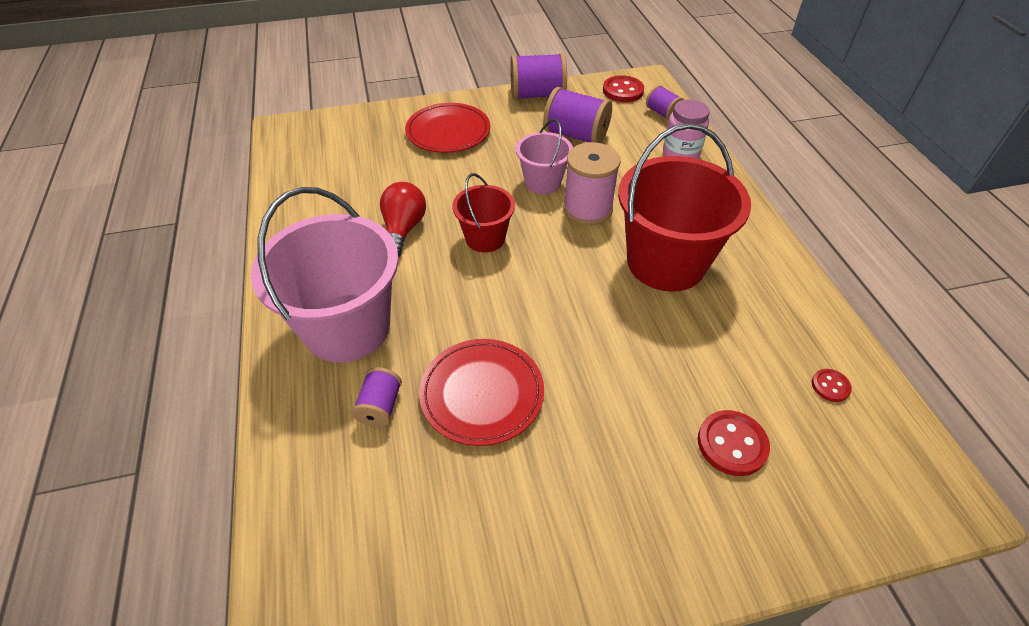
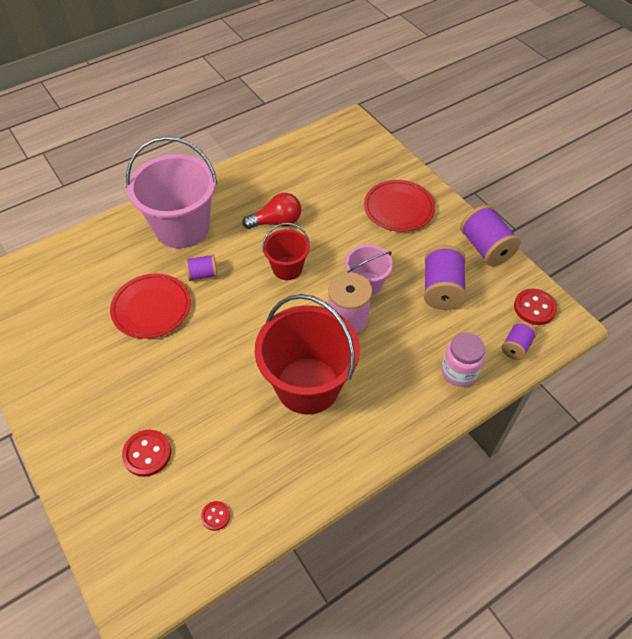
camera: 70 degrees right, 5 degrees up
(380, 407) = (130, 264): purple spool -> purple spool (203, 274)

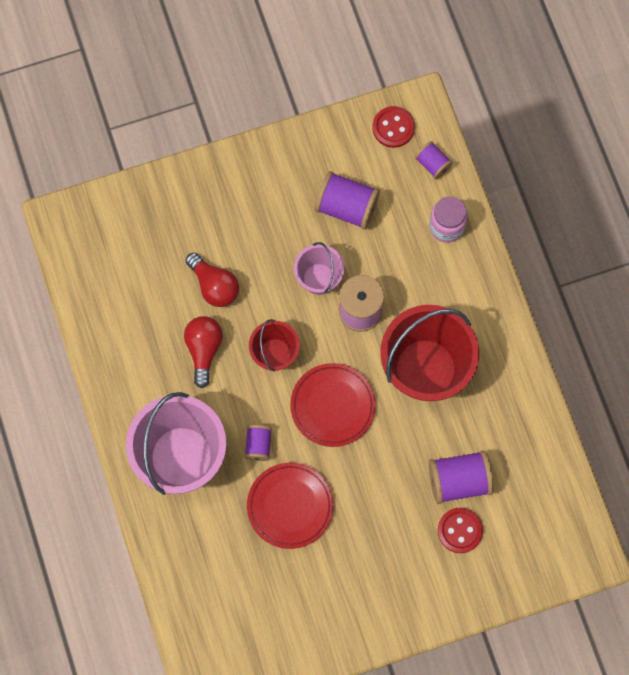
camera: 75 degrees left, 20 degrees up
(215, 516) = (534, 479): red button -> none
(333, 217) = (214, 286): none -> red light bulb
(398, 208) = (222, 211): red plate -> red plate (333, 406)
(485, 248) = (305, 142): purple spool -> purple spool (458, 480)

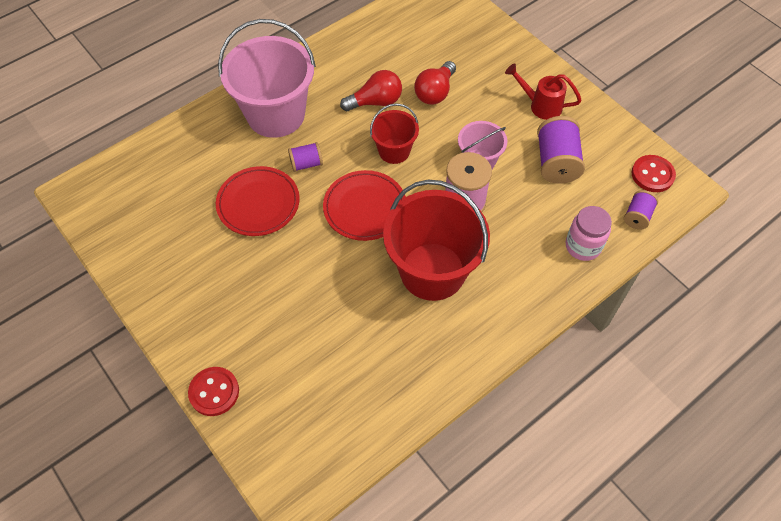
camera: 70 degrees right, 15 degrees down
(272, 190) = (540, 105): none -> red watering can
(458, 480) = (331, 335): purple spool -> none
(460, 530) = (280, 352): red button -> red button (214, 392)

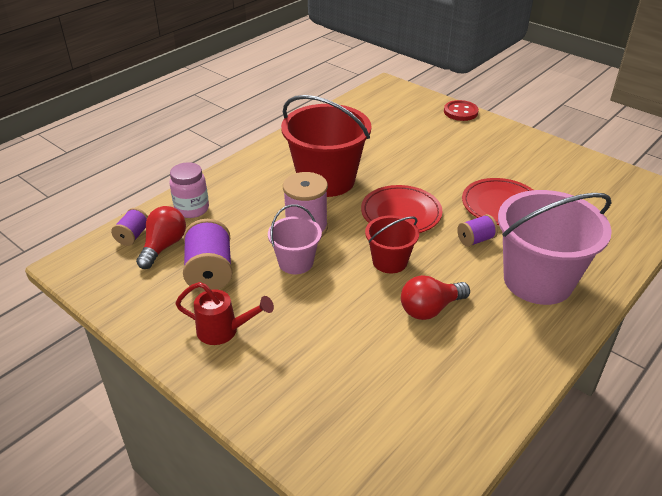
camera: 170 degrees right, 20 degrees down
(435, 92) = (360, 330): red light bulb -> red light bulb (163, 246)
(652, 175) = (104, 273): red button -> none

